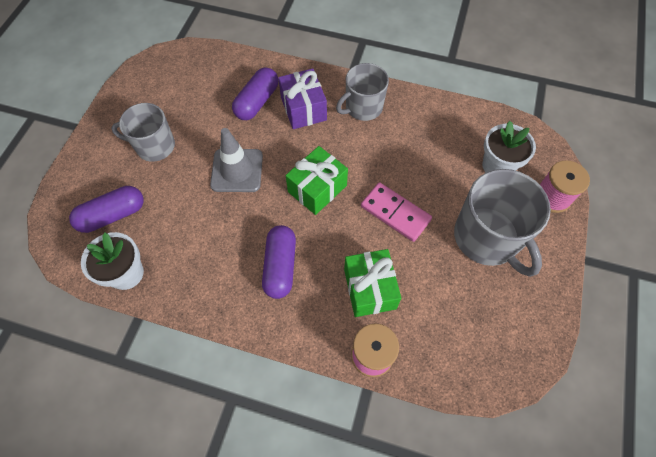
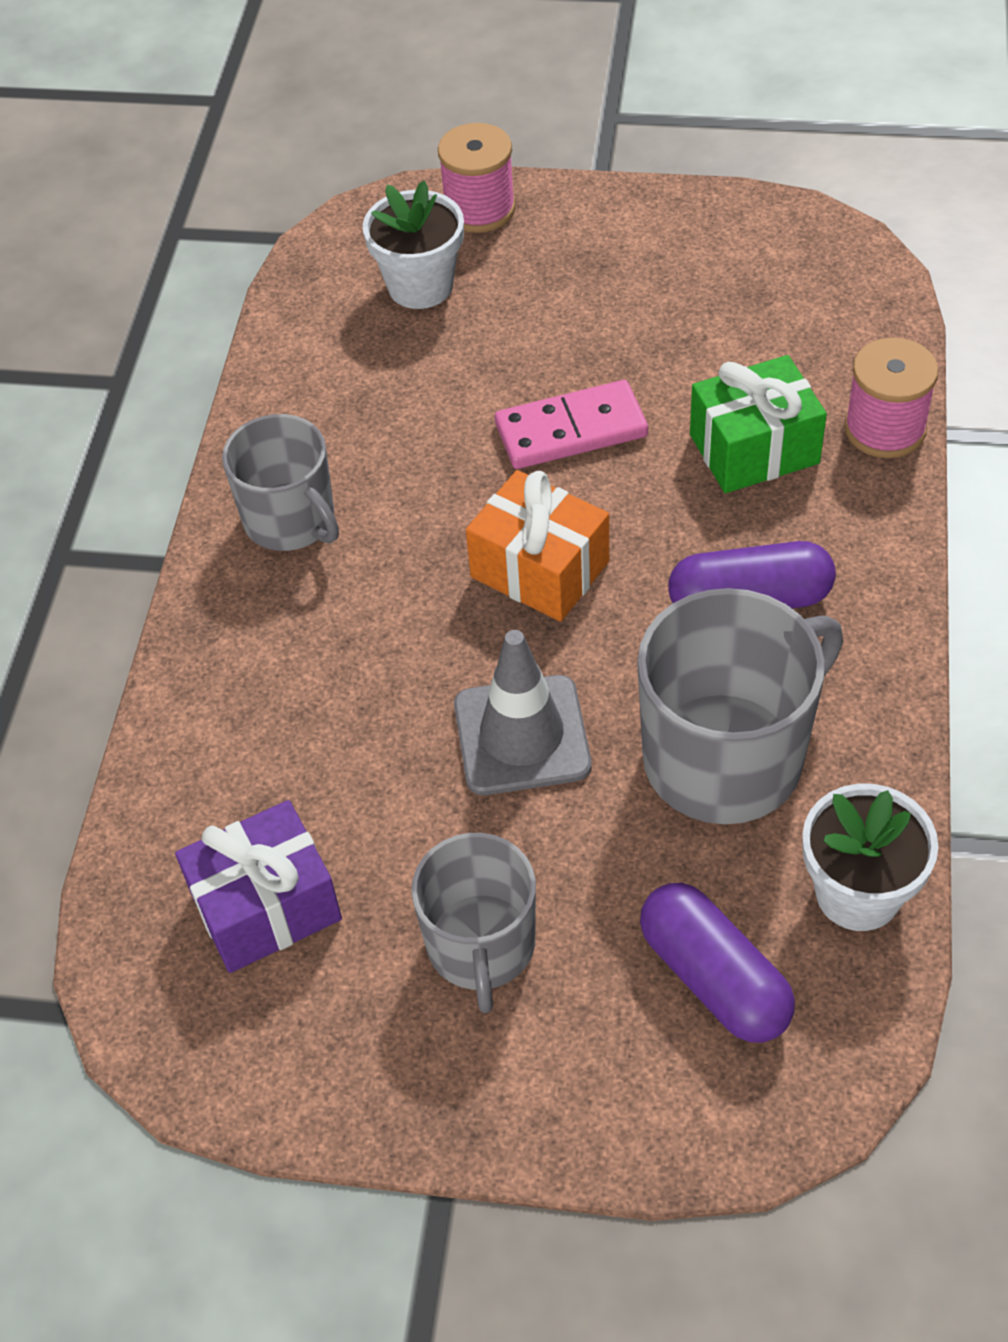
camera: 95 degrees left, 10 degrees down
(257, 102) = (298, 740): purple capsule -> none
(303, 109) = (309, 636): purple gift -> purple gift (266, 907)
(317, 189) = (540, 569): green gift -> orange gift
(395, 213) = (571, 430): pink domino -> pink domino turned 45 degrees clockwise
(487, 238) = (594, 292): grey mug -> grey mug (726, 757)

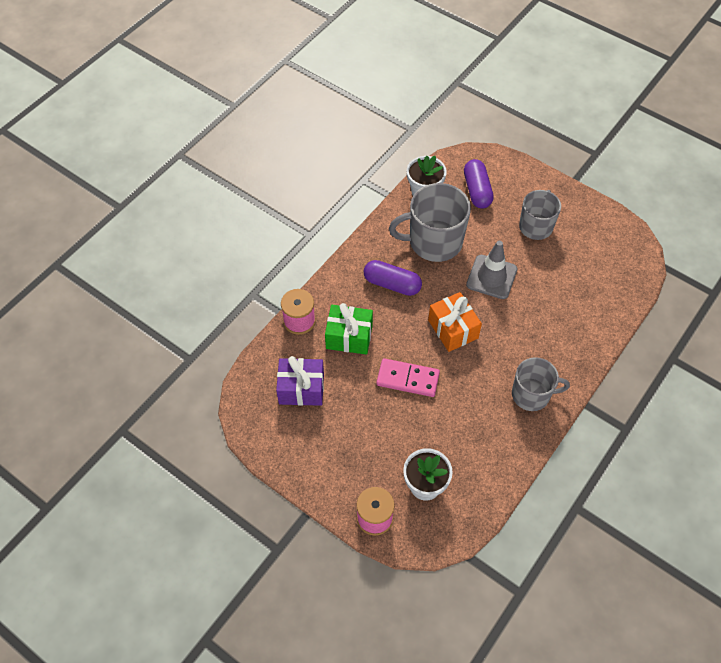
camera: 155 degrees left, 5 degrees up
(266, 907) = (594, 264): purple gift -> purple gift (301, 389)
(291, 520) = (531, 394): grey mug -> grey mug turned 105 degrees clockwise

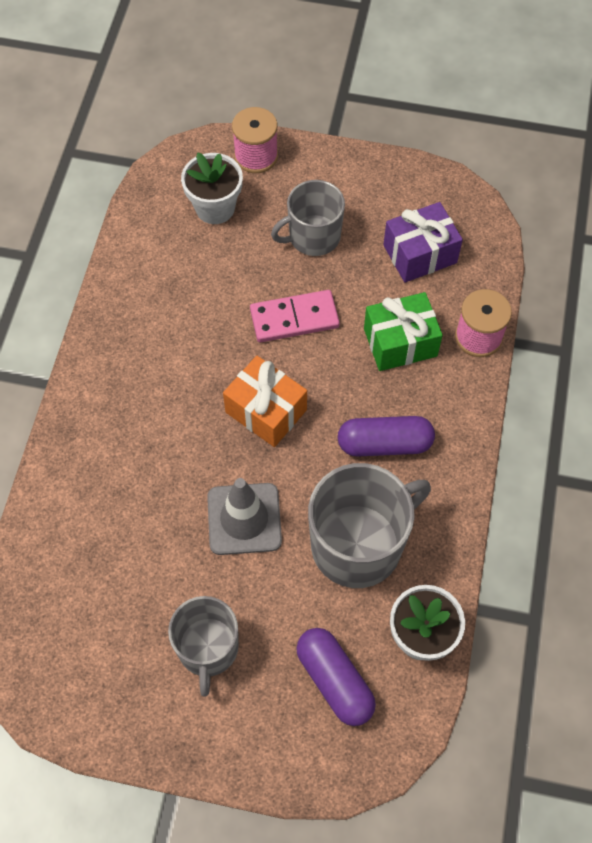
camera: 155 degrees right, 5 degrees up
(531, 394) = (124, 363): grey mug -> grey mug (313, 237)

